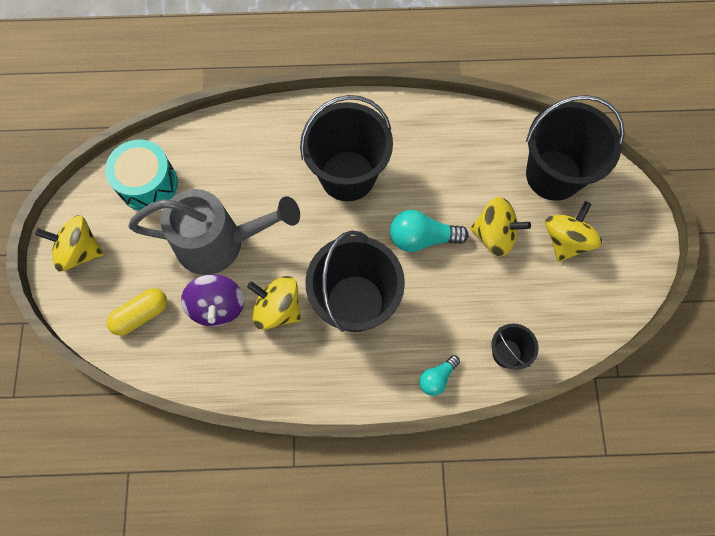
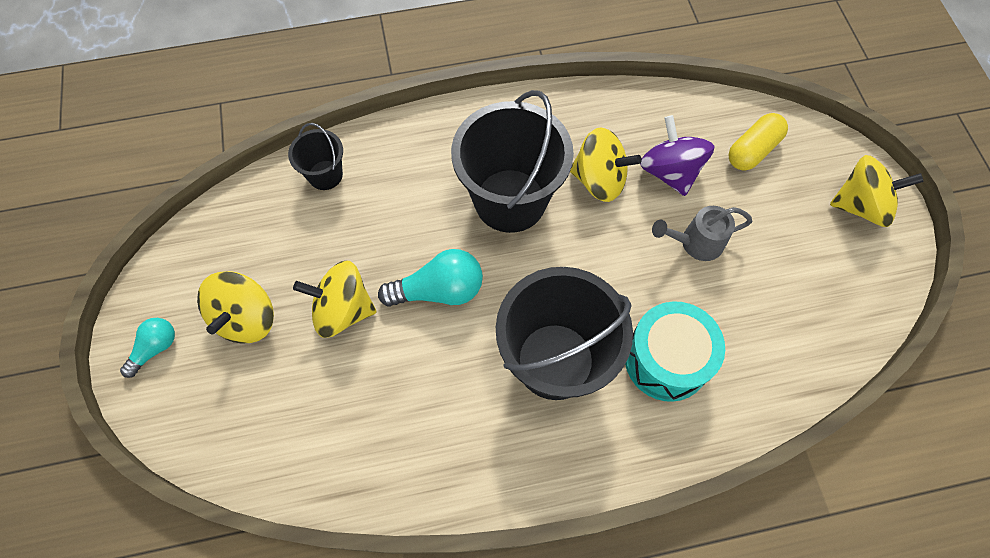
camera: 170 degrees right, 5 degrees down
(148, 184) = (821, 302): turquoise drum -> turquoise drum (666, 360)
(220, 243) = (695, 243): grey watering can -> grey watering can, size x0.49
(437, 378) = (403, 139): turquoise light bulb -> turquoise light bulb (155, 348)
(553, 175) = (258, 413): black bucket -> none

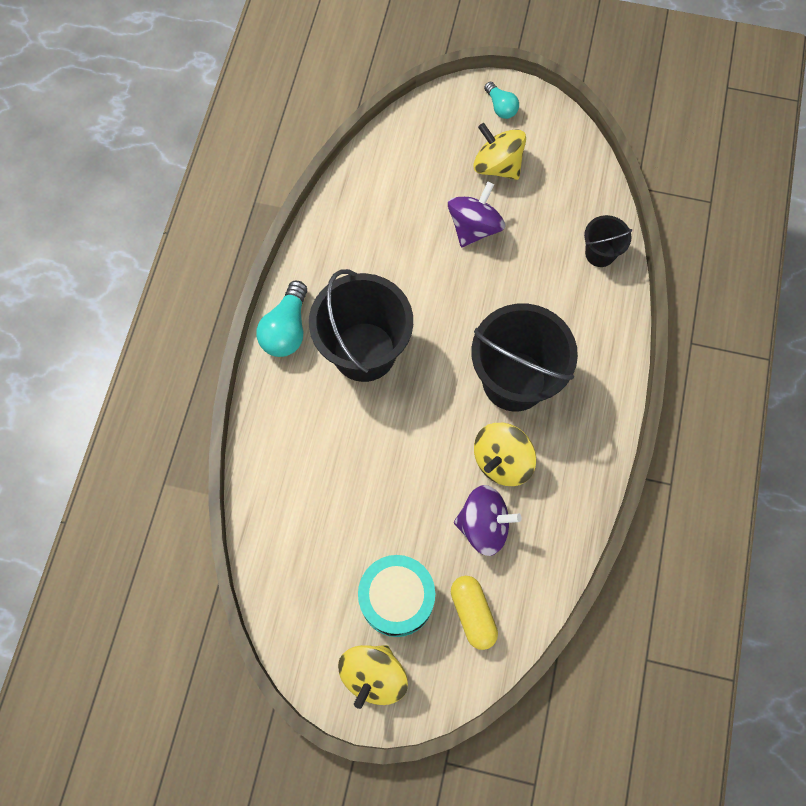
camera: 115 degrees right, 5 degrees up
(343, 310) = (474, 227): yellow spinning top -> purple spinning top
(439, 290) = (459, 296): turquoise light bulb -> turquoise light bulb (287, 329)
(666, 360) = (325, 430): turquoise drum -> turquoise drum (396, 599)
(695, 243) = (407, 508): grey watering can -> none

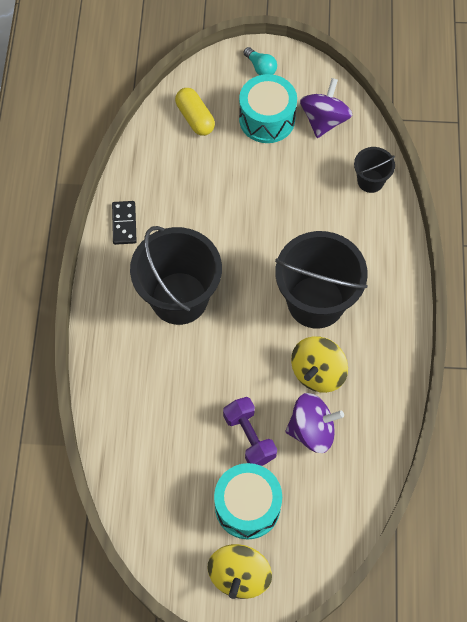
camera: 10 degrees left, 5 degrees down
(287, 329) = (106, 290): turquoise light bulb -> none
(319, 259) = (124, 224): none -> black domino
(413, 521) = (249, 437): none -> purple dumbbell
(473, 613) = (316, 507): yellow capsule -> yellow capsule (195, 118)
(474, 227) = (256, 175): purple spinning top -> purple spinning top (324, 120)
(497, 166) = (267, 119): yellow spinning top -> turquoise drum

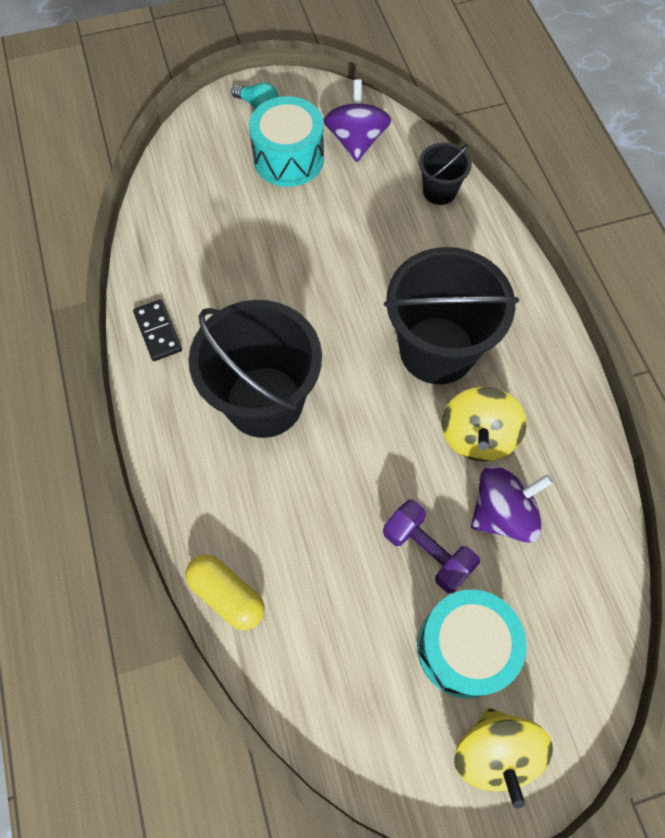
camera: 20 degrees left, 0 degrees up
(195, 118) = (201, 182): yellow capsule -> yellow capsule (227, 595)

